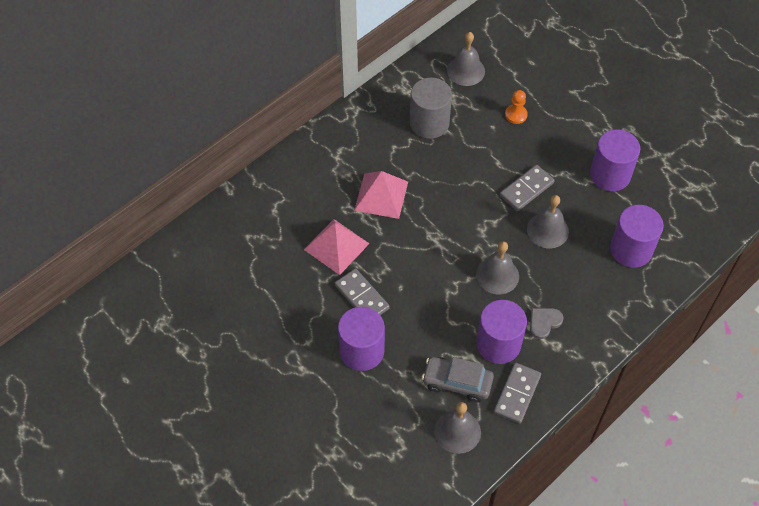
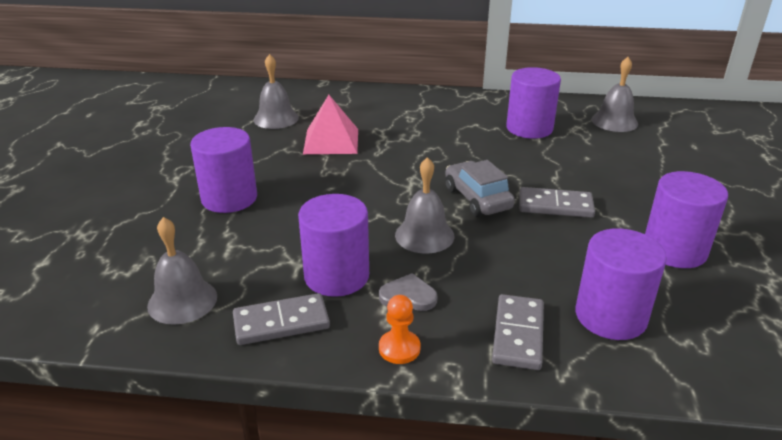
camera: 50 degrees right, 25 degrees down
(362, 297) = (292, 173): grey domino -> grey domino (518, 334)
(381, 196) = (416, 138): pink pyramid -> none
(429, 123) = (529, 128): grey cylinder -> purple cylinder
(457, 382) = (251, 270): grey car -> grey car (477, 198)
(516, 115) = (624, 163): orange pawn -> orange pawn (399, 348)
(547, 230) = (531, 241): grey bell -> grey bell (276, 118)

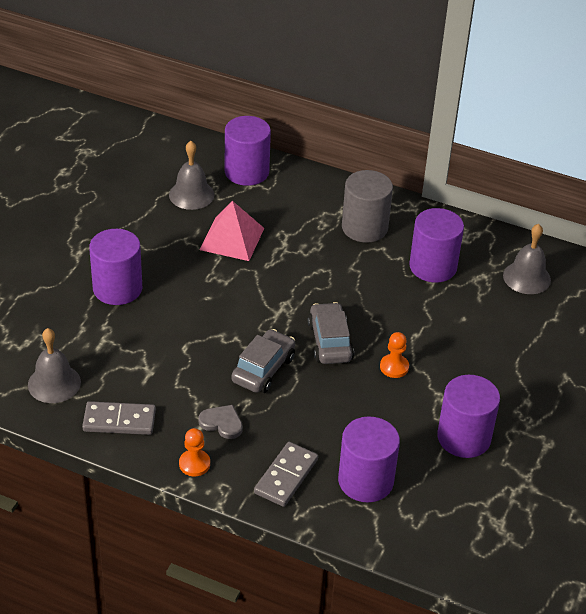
camera: 15 degrees right, 10 degrees up
(336, 276) = (175, 391): purple cylinder -> purple cylinder (246, 172)
(424, 235) = (263, 369): grey bell -> grey car
(449, 114) = (364, 227): none -> grey cylinder
(555, 206) = (394, 367): grey domino -> orange pawn

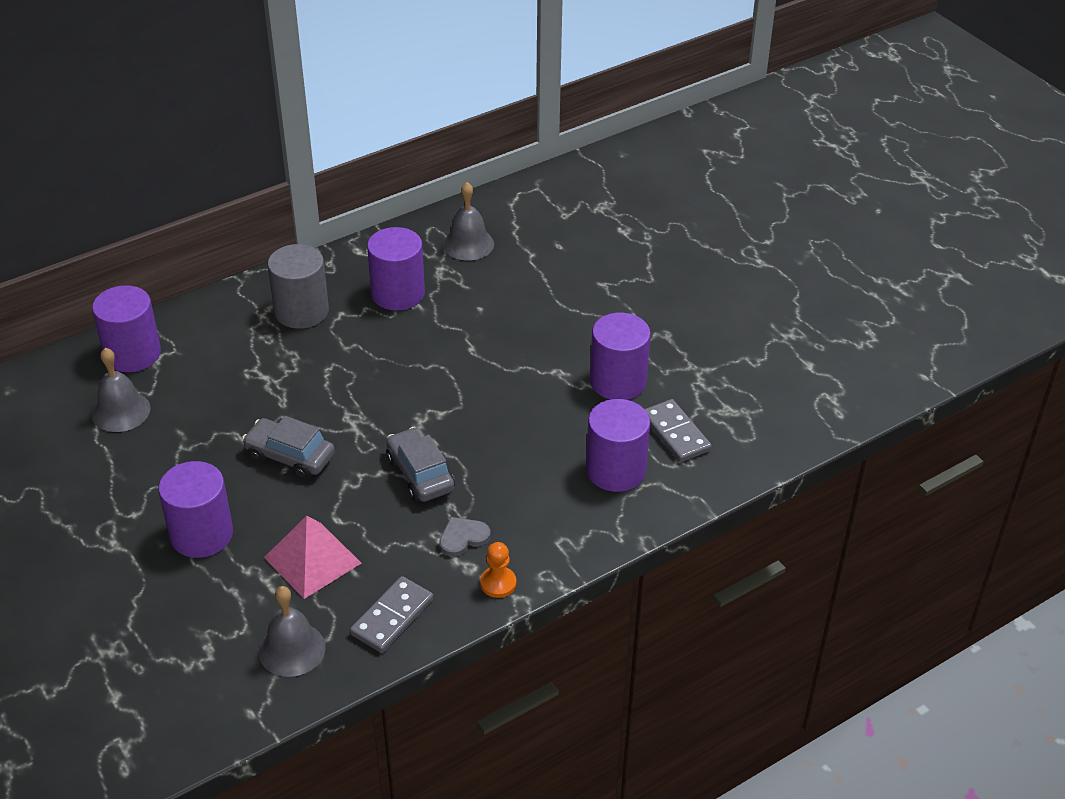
camera: 55 degrees left, 0 degrees up
(232, 238) = (219, 411): pink pyramid -> pink pyramid (312, 560)
(286, 476) = (567, 523): grey domino -> grey domino (676, 433)
(330, 342) = (427, 410): grey car -> grey car (290, 456)
(394, 367) = (498, 383): orange pawn -> none

